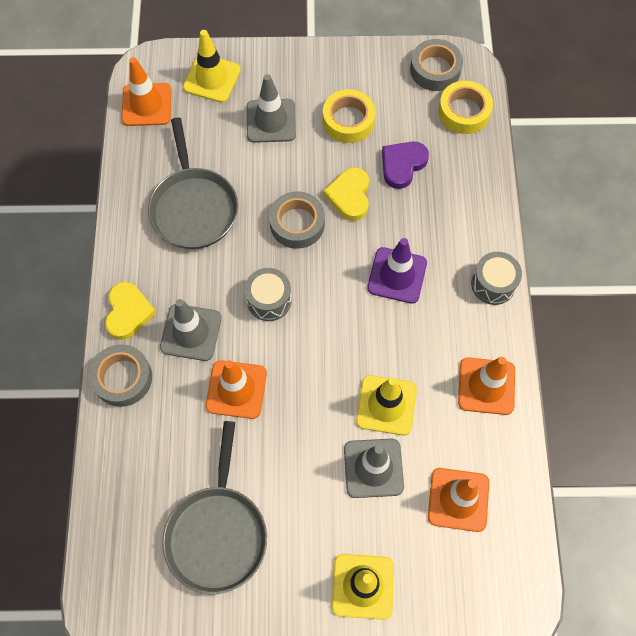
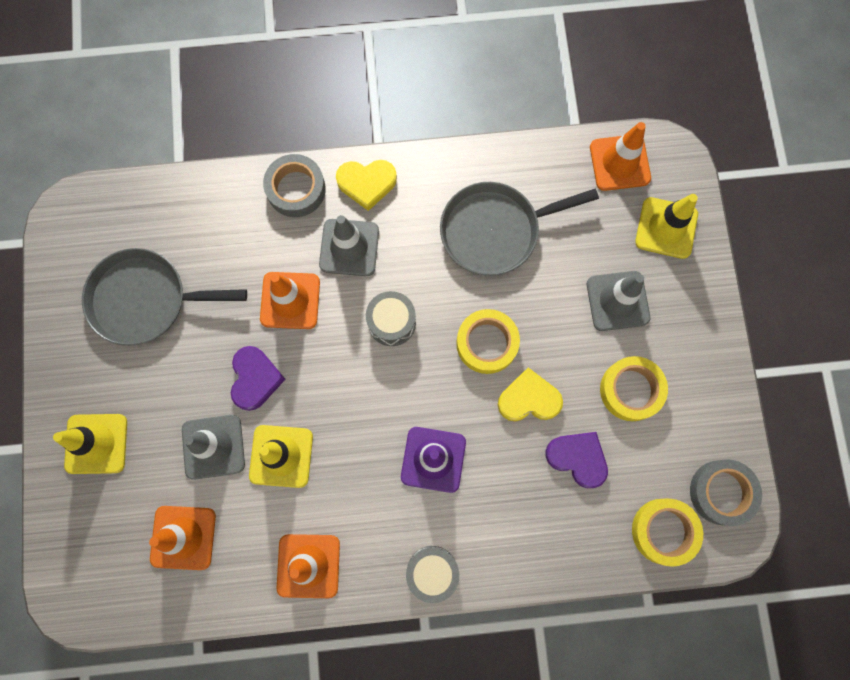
camera: 85 degrees right, 10 degrees up
(297, 224) = (487, 343): grey tape -> yellow tape
(310, 426) = (255, 379): none -> purple heart

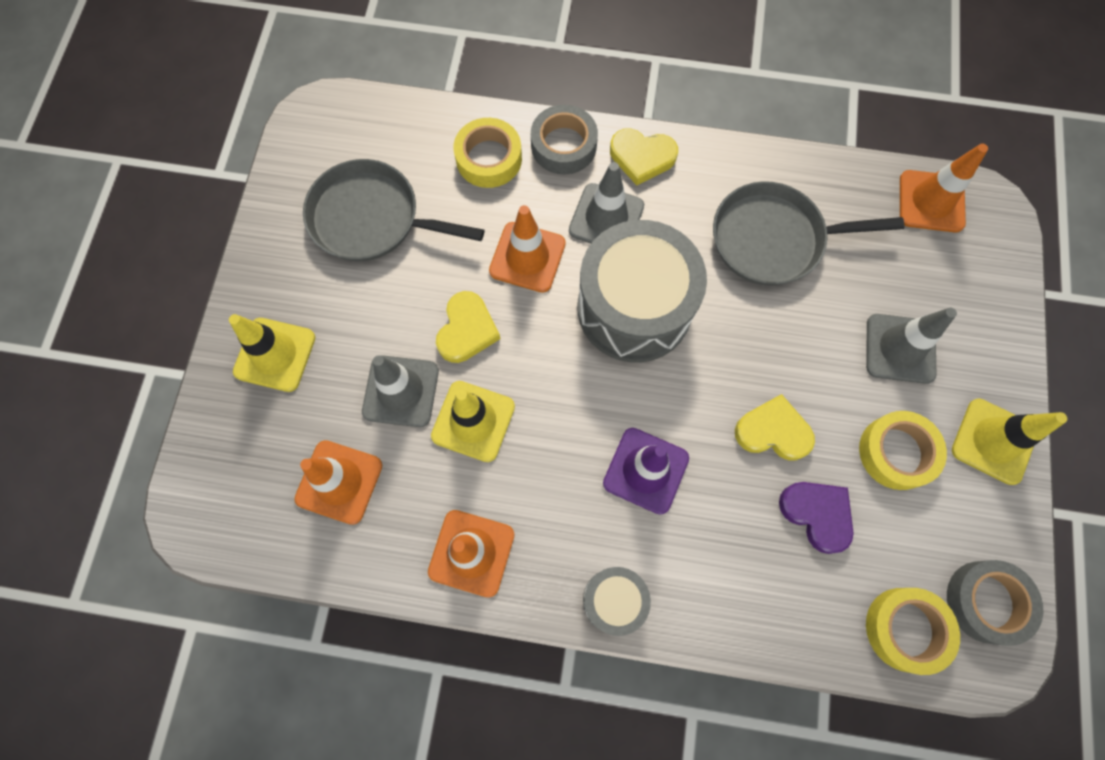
camera: 15 degrees right, 5 degrees down
(255, 379) = (467, 330): purple heart -> yellow heart
(391, 322) = (634, 308): grey drum -> grey drum, size x2.06
(487, 343) = (737, 357): yellow tape -> yellow tape (489, 158)
(666, 228) = (972, 283): yellow traffic cone -> yellow traffic cone (993, 441)

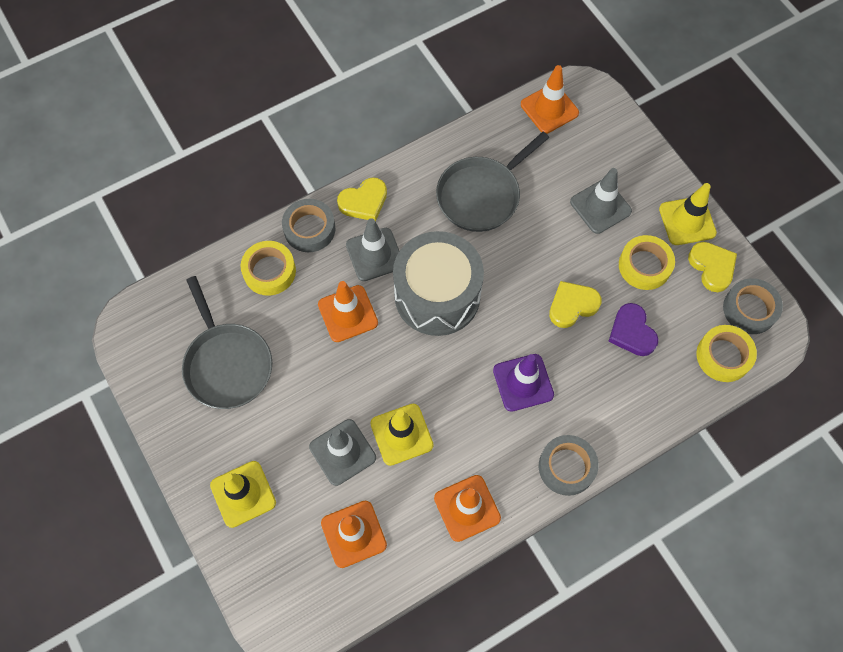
camera: 40 degrees left, 5 degrees down
(371, 218) = (227, 364): grey pan -> grey pan turned 90 degrees counterclockwise
(467, 330) = (350, 385): yellow heart -> yellow heart (712, 267)
(614, 600) = (566, 467): grey drum -> grey tape
(817, 514) = (632, 332): purple heart -> purple heart turned 120 degrees counterclockwise

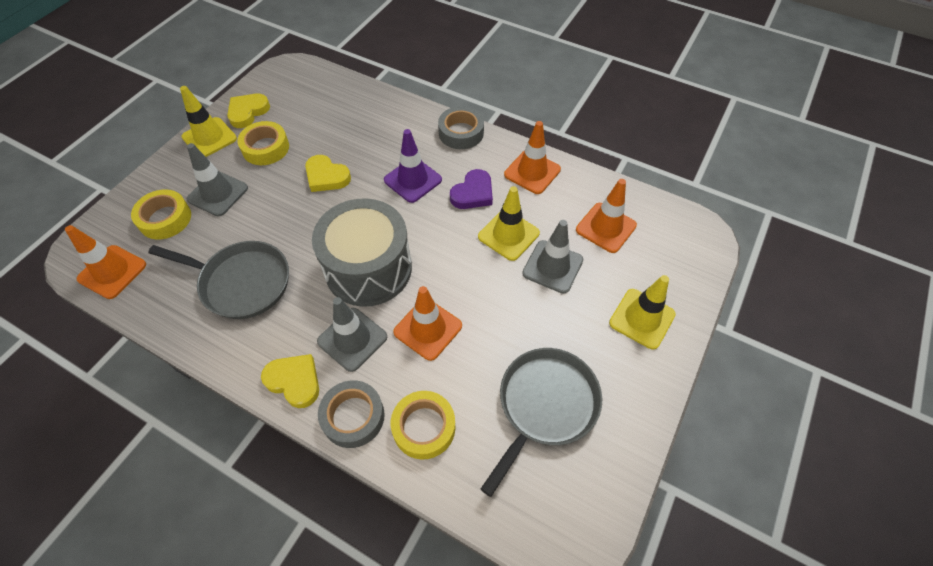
camera: 120 degrees left, 10 degrees down
(632, 332) = (330, 136): purple heart -> purple heart (473, 193)
(723, 356) = (322, 86): yellow tape -> yellow tape (165, 219)
(749, 309) = (275, 84): grey tape -> none

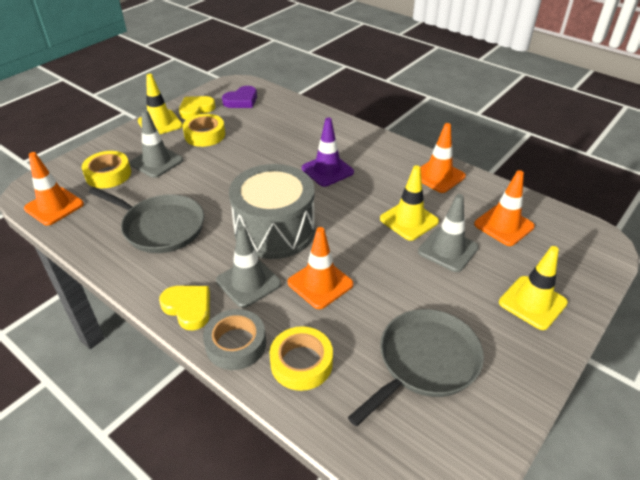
camera: 10 degrees right, 15 degrees down
(326, 176) = (252, 160): yellow heart -> none
(461, 133) = (377, 141): grey tape -> none
(473, 193) = (380, 185): purple heart -> purple heart (241, 100)

